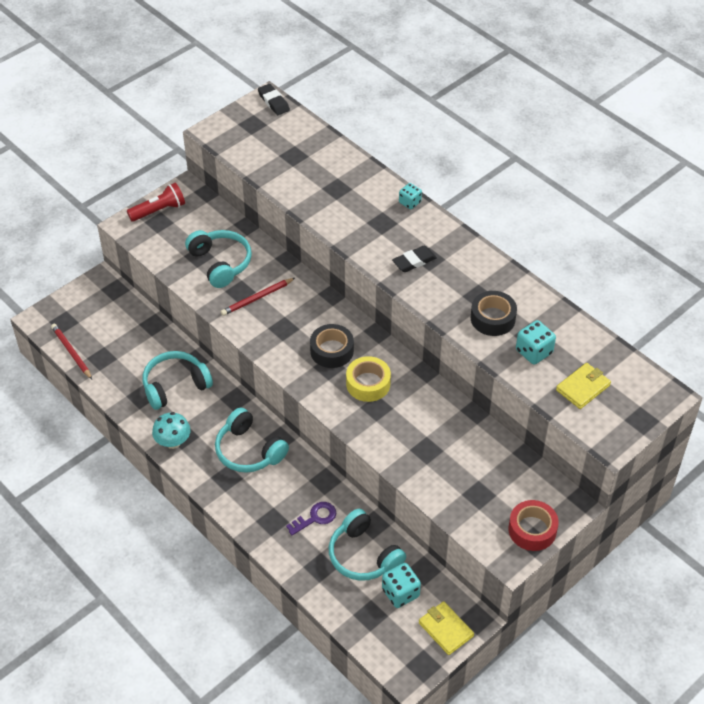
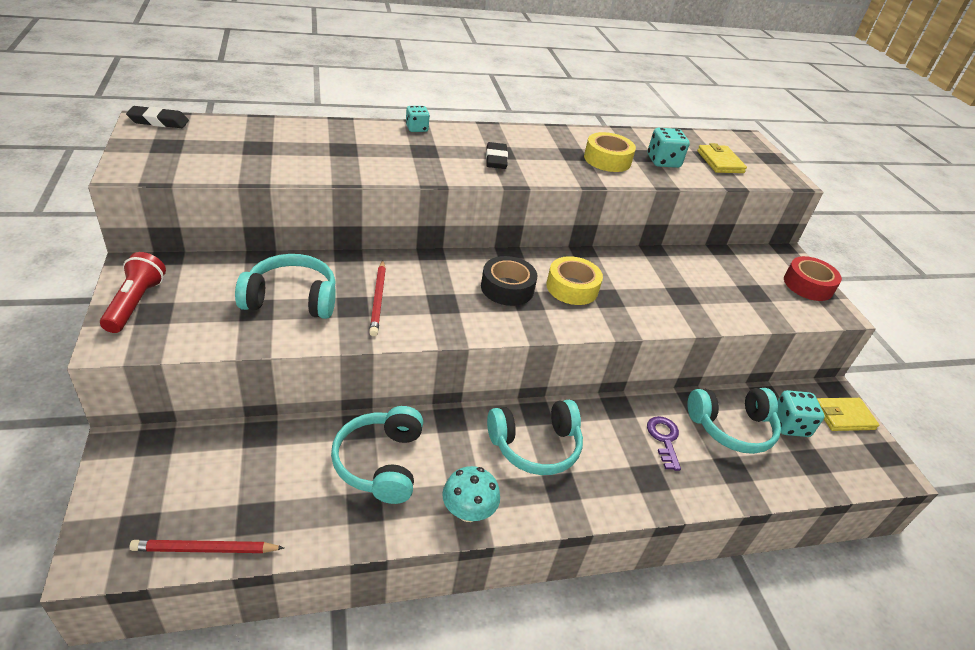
camera: 65 degrees left, 10 degrees down
(493, 318) = (607, 160): black tape -> yellow tape

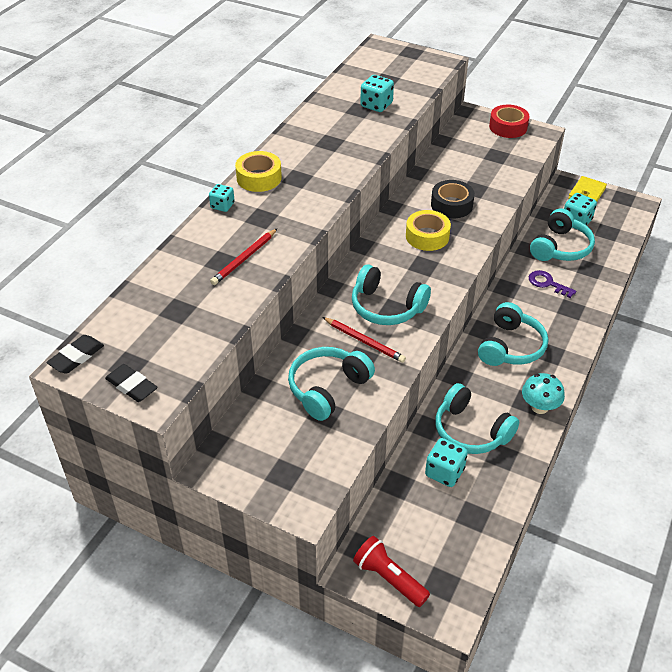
camera: 45 degrees left, 5 degrees up
(135, 303) = (263, 481): red flashlight -> red flashlight (389, 578)
(206, 549) = (482, 551): red pencil -> red pencil (244, 258)
(303, 465) = (444, 472): none -> turquoise dice
(441, 297) = (386, 307): none -> turquoise headphones
(496, 159) = (306, 186): black eraser -> black eraser (132, 386)
(507, 288) = (403, 268): black tape -> black tape (451, 205)
(607, 160) = (352, 130): yellow tape -> yellow tape (259, 178)
(720, 162) = (398, 79): yellow wallet -> none

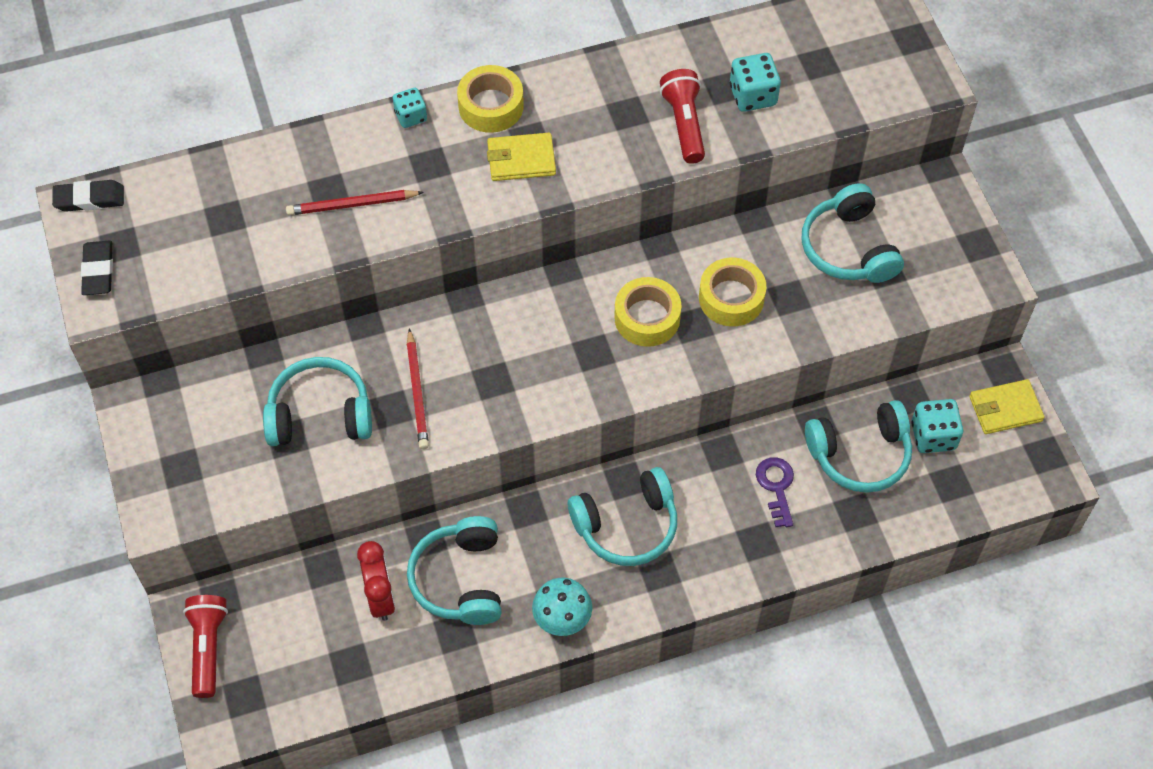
camera: 45 degrees right, 15 degrees up
(306, 188) = (521, 160): none -> yellow wallet
(362, 131) = (684, 124): none -> red flashlight
(386, 307) = (489, 371): turquoise headphones -> turquoise headphones (848, 248)
(444, 472) = (380, 597): turquoise dice -> red clock
(451, 205) = (731, 298): black tape -> yellow tape
(508, 127) = (961, 238): red tape -> none

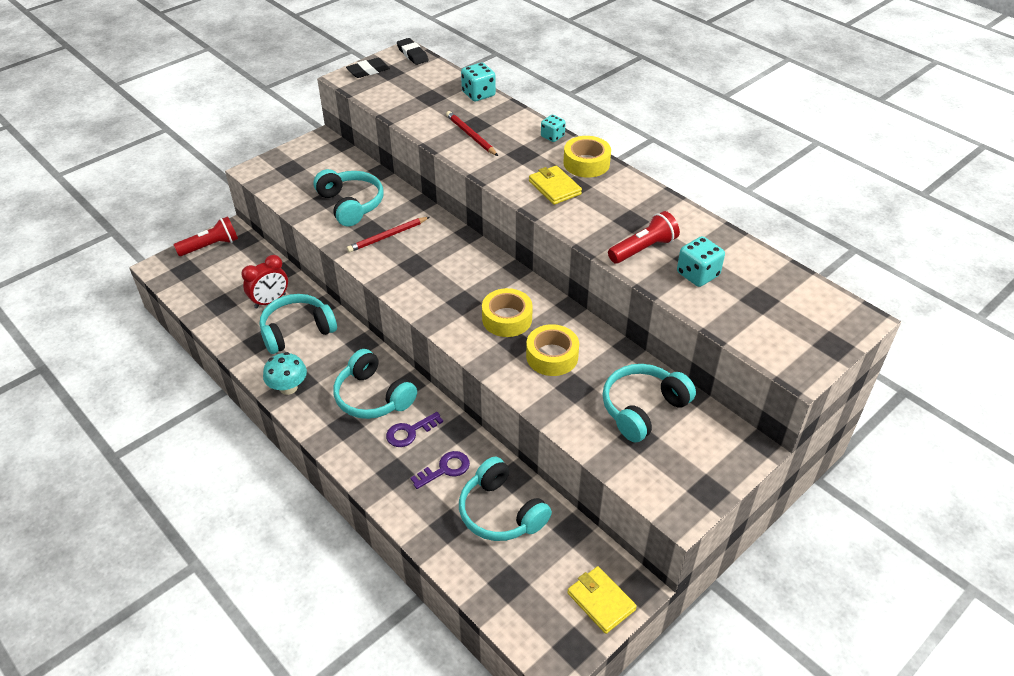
camera: 65 degrees right, 15 degrees down
(703, 504) = (410, 432): none -> purple key
(933, 436) = (545, 556): turquoise dice -> turquoise dice (478, 94)

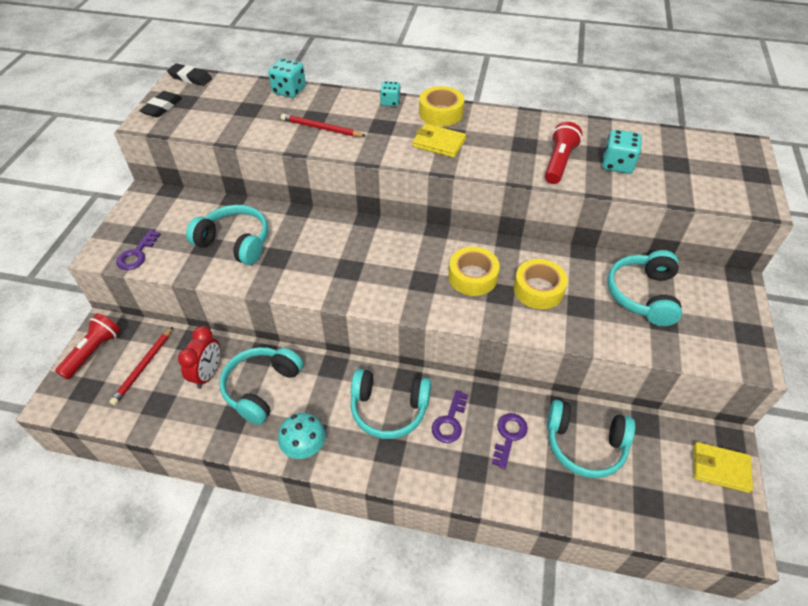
camera: 35 degrees left, 5 degrees up
(276, 182) = (137, 254): none -> purple key
(387, 236) = (299, 255): red pencil -> red pencil (143, 366)

